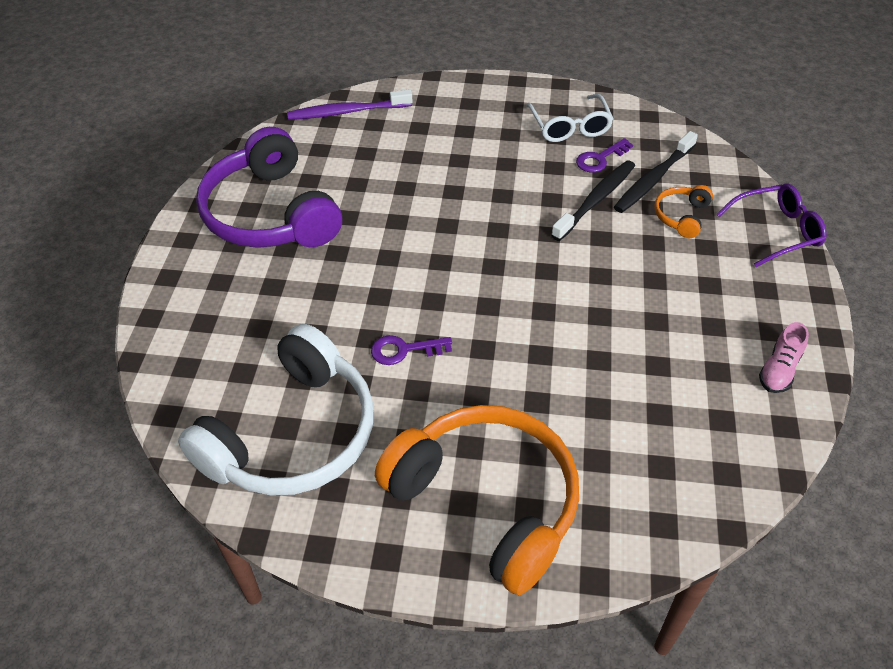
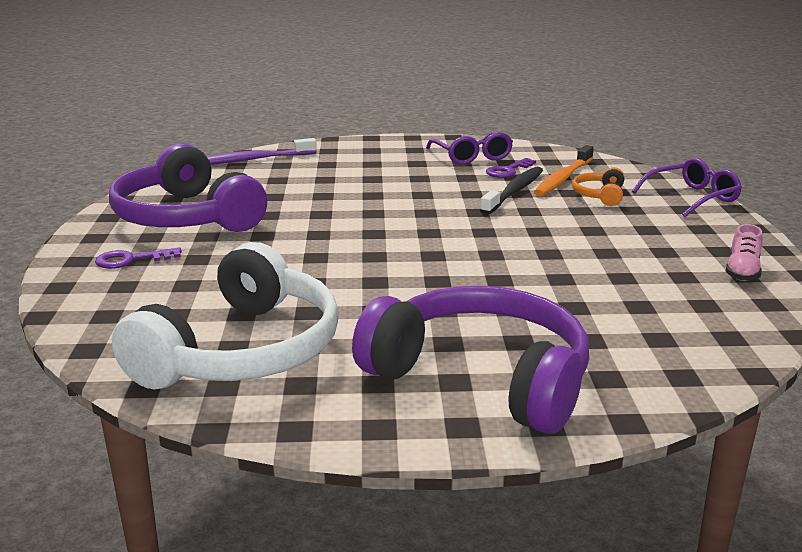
camera: 10 degrees left, 25 degrees down
(404, 350) = (353, 287): purple key -> purple key (131, 260)
(487, 500) = (482, 377): orange headphones -> purple headphones
(569, 126) = (471, 156): white glasses -> purple glasses
(653, 179) = (563, 178): black toothbrush -> orange toothbrush

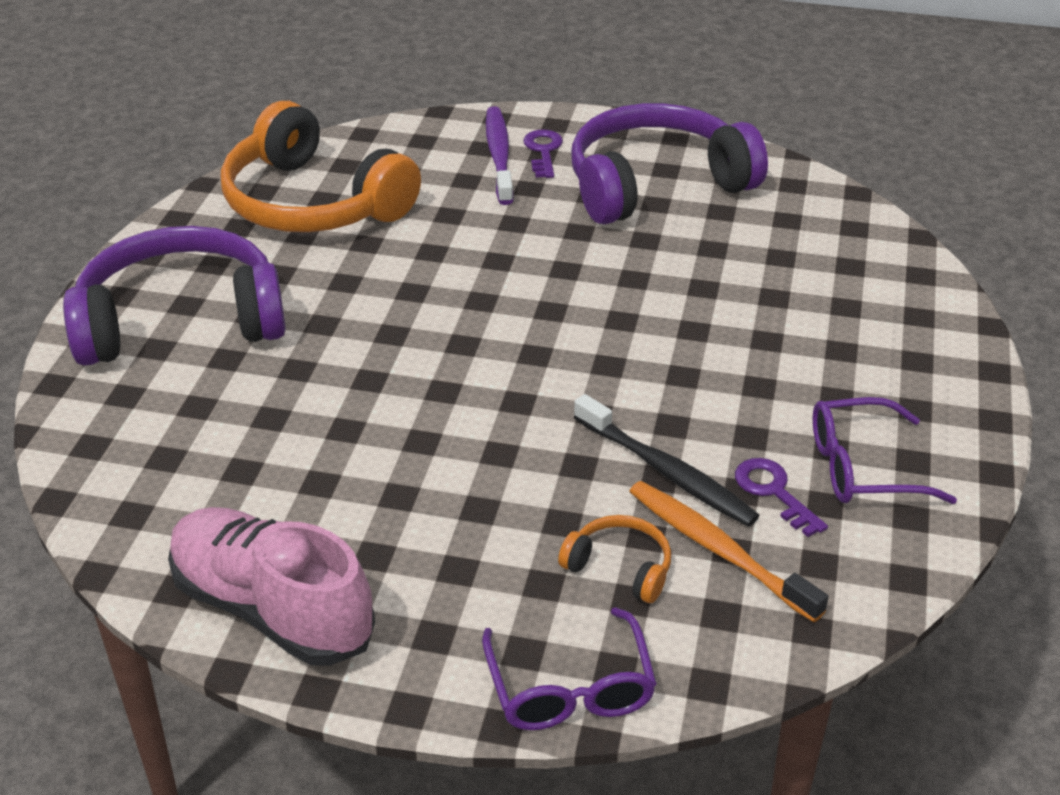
camera: 105 degrees right, 15 degrees up
(243, 351) = (313, 203): white headphones -> orange headphones
(252, 160) = (878, 242): purple toothbrush -> purple toothbrush (499, 155)
(482, 377) = (180, 320): purple headphones -> purple headphones turned 150 degrees counterclockwise
(742, 271) = (272, 609): pink shoe -> pink shoe, size x2.12

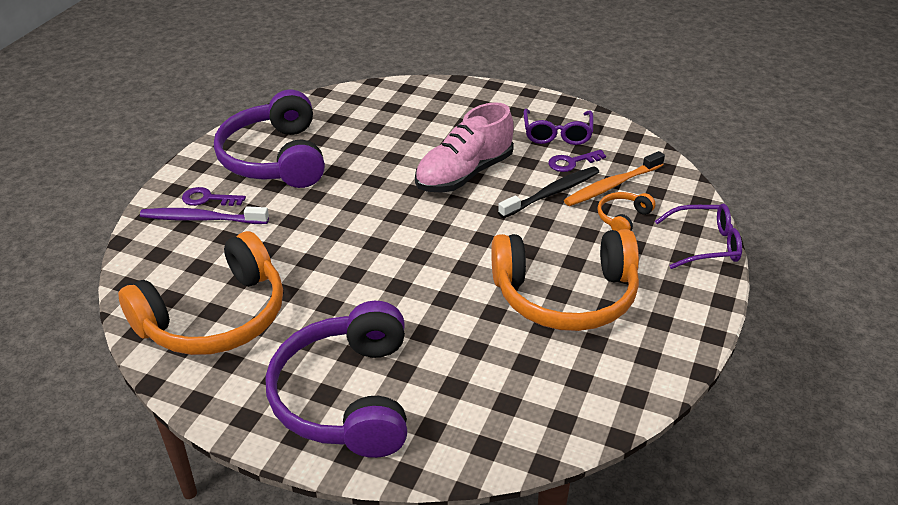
camera: 80 degrees left, 0 degrees up
(272, 609) = (651, 352): pink shoe -> pink shoe (464, 174)
(394, 504) = (565, 296): none -> orange headphones

